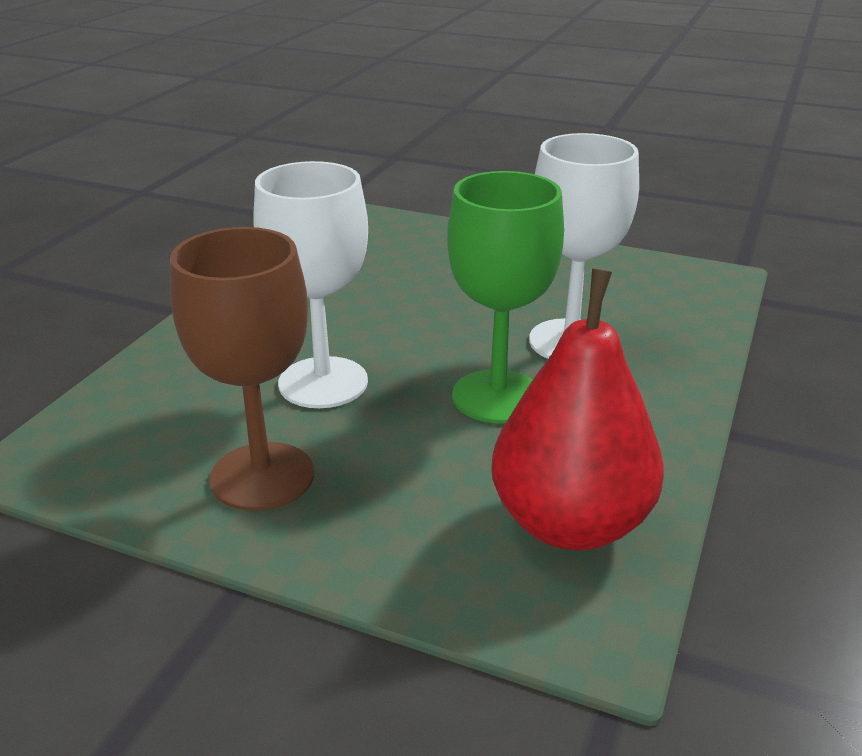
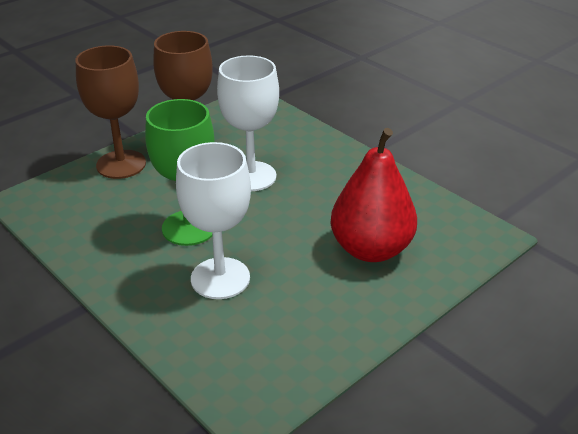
camera: 115 degrees right, 5 degrees up
(378, 544) = (121, 164): none -> brown goblet
(570, 523) = (79, 215): red pear -> red pear (371, 249)

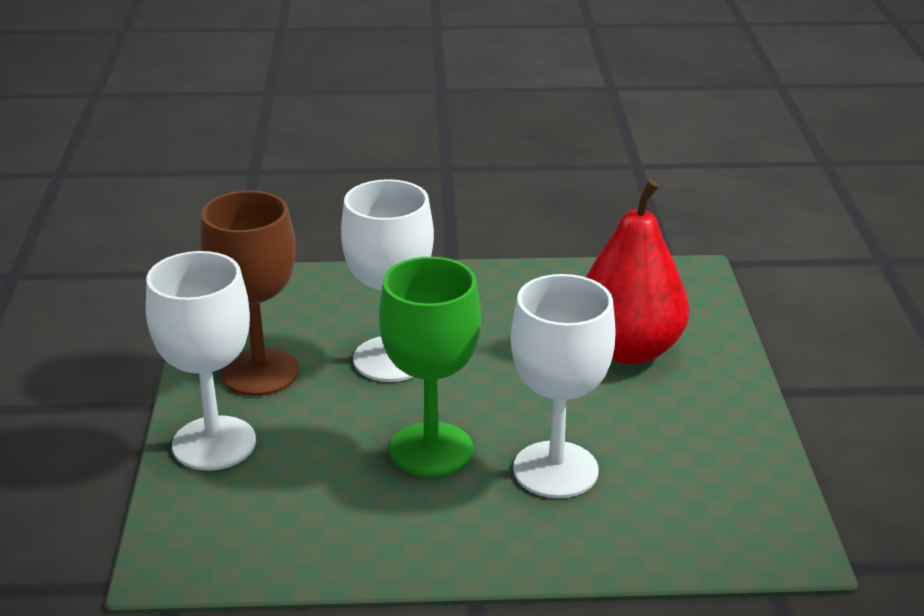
camera: 50 degrees left, 5 degrees down
(121, 164) = (214, 443): brown goblet -> white goblet

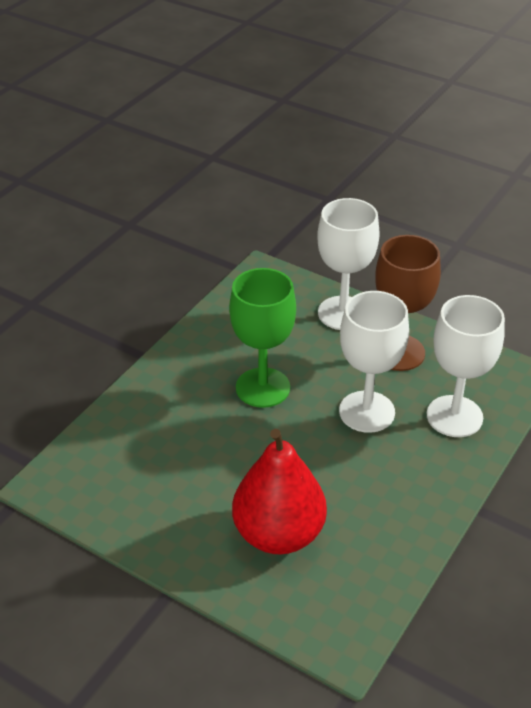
camera: 125 degrees right, 10 degrees up
(555, 470) = (198, 427): white goblet -> white goblet (454, 416)

